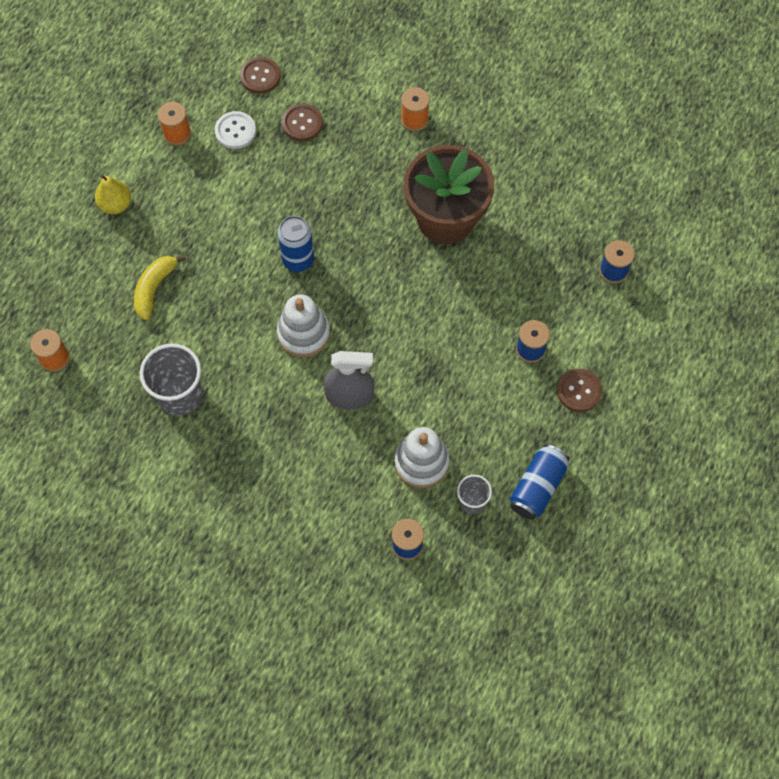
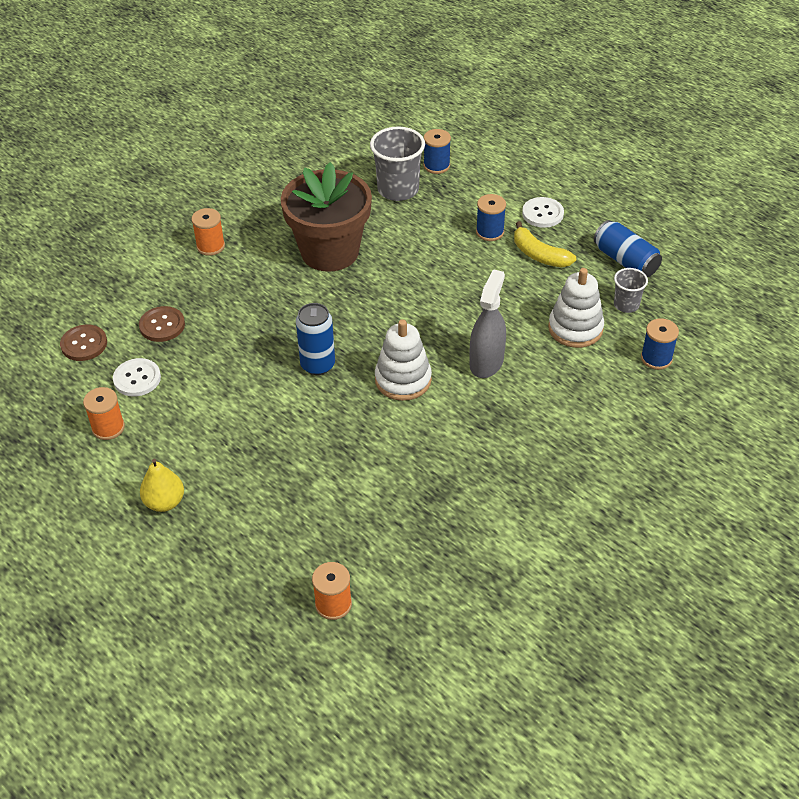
camera: 70 degrees left, 20 degrees down
(154, 288) = (290, 490): yellow banana -> yellow banana (539, 255)
(180, 395) = (430, 496): grey cup -> grey cup (398, 189)
(579, 391) = (542, 214): brown button -> white button

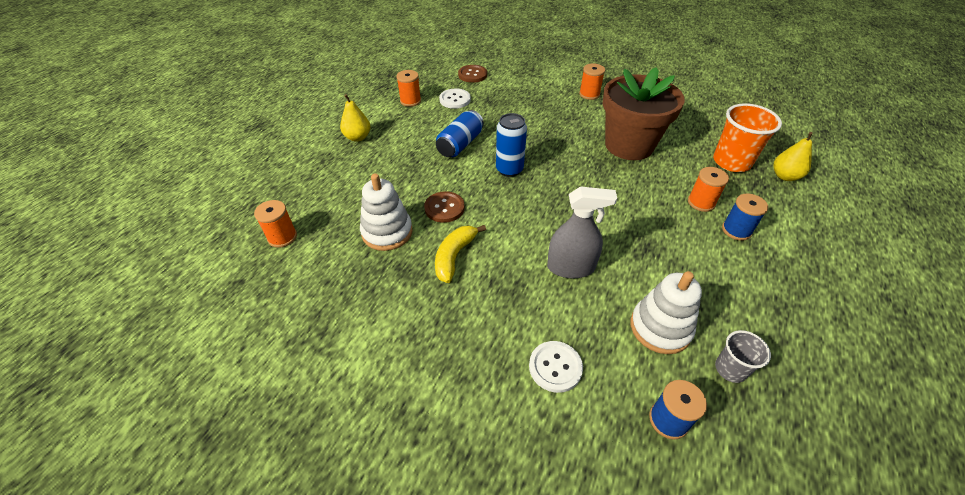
camera: 70 degrees right, 0 degrees up
(162, 325) = (505, 96): brown button -> brown button (444, 208)
(398, 189) = (731, 162): grey cup -> orange cup
(403, 380) = (519, 218): white stacking toy -> white stacking toy (387, 232)
(436, 166) = (784, 176): blue spool -> yellow pear
(444, 238) = (701, 202): none -> orange spool
(539, 255) = (739, 274): yellow banana -> yellow banana (454, 256)
(542, 214) = (799, 263): white button -> white button (555, 367)
(625, 261) = (798, 353): blue can -> blue can (460, 144)

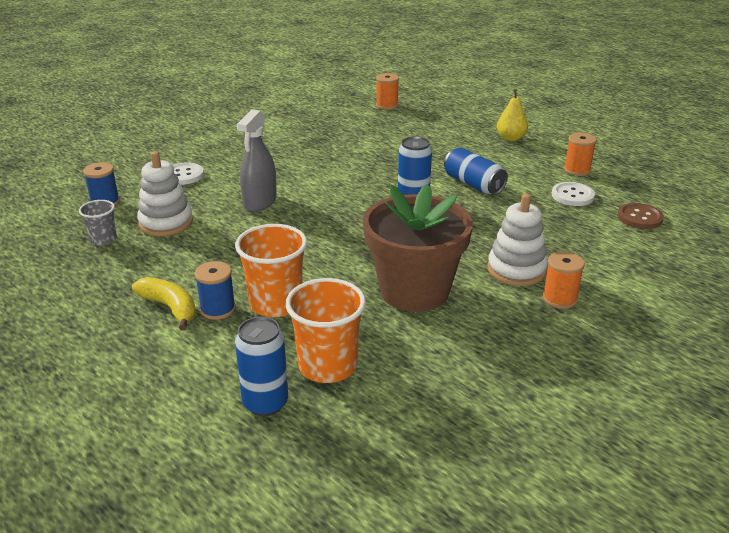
camera: 110 degrees right, 15 degrees down
(387, 232) = (364, 138): white stacking toy -> white stacking toy (516, 270)
(444, 208) = (376, 163): brown button -> none
(454, 256) = (315, 158): yellow banana -> yellow banana (170, 308)
(701, 202) = (276, 304): orange spool -> orange cup
(784, 176) = (265, 403): yellow pear -> blue can

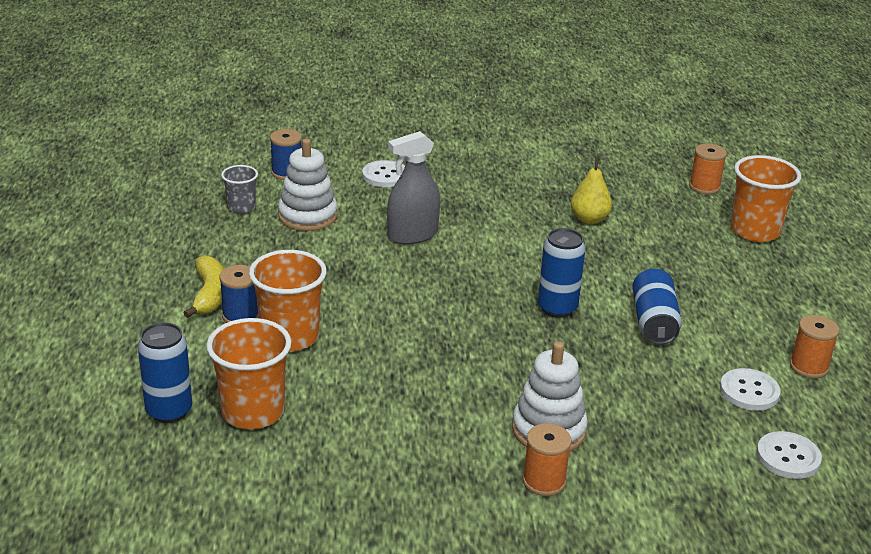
camera: 40 degrees right, 0 degrees up
(414, 291) = (419, 393): brown flower pot -> none
(447, 117) = (755, 231): none -> orange cup
(511, 138) = (790, 291): yellow pear -> yellow pear (589, 219)
(639, 217) = (788, 457): brown button -> white button

